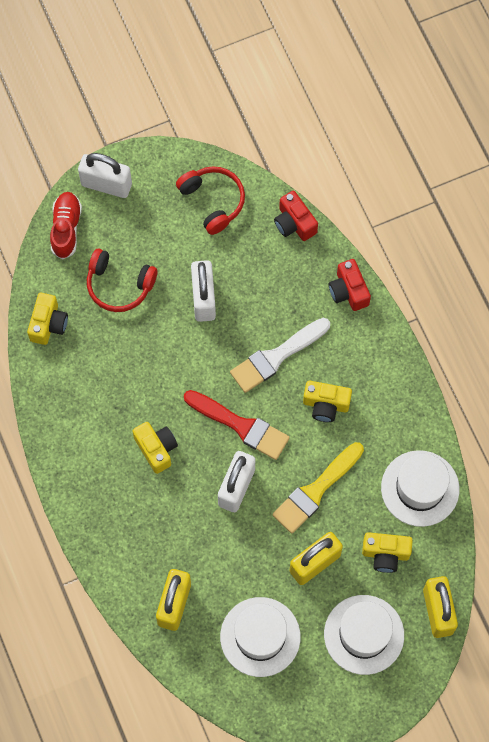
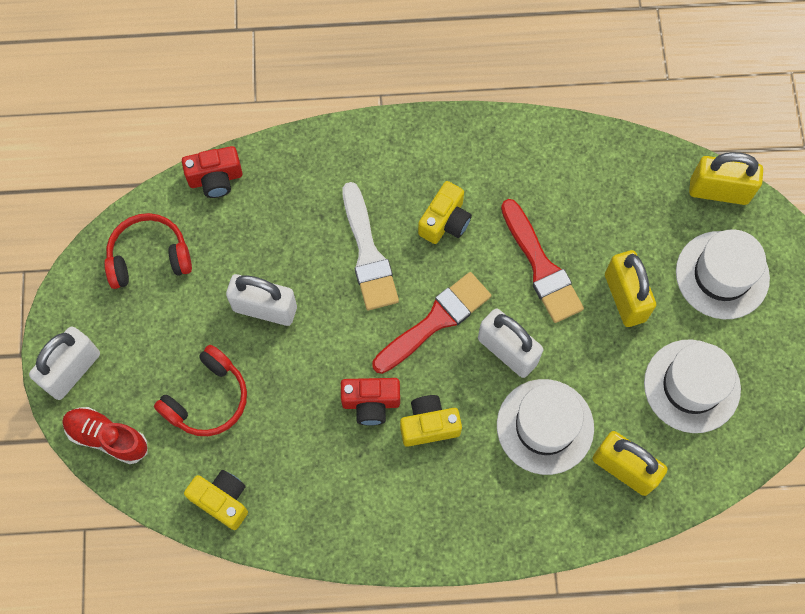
camera: 70 degrees left, 0 degrees up
(316, 490) = (541, 267): yellow brush -> red brush
(348, 291) = (321, 151): red camera -> red camera (371, 403)
(385, 554) = (638, 220): yellow camera -> none
(420, 488) = (576, 160): white hat -> white hat (545, 426)

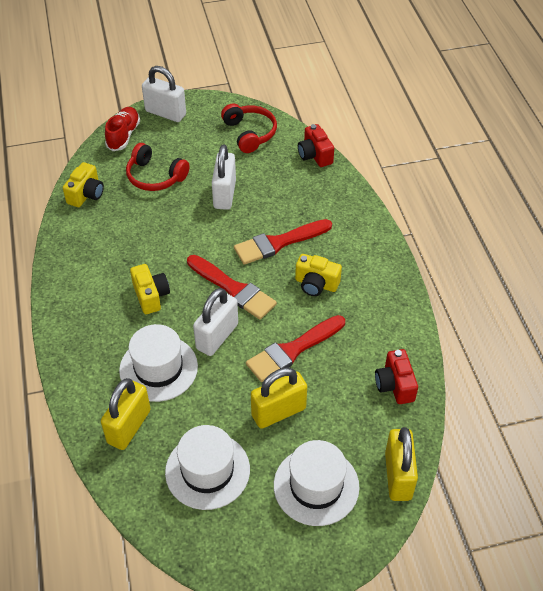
camera: 80 degrees right, 20 degrees down
(368, 254) = (278, 243): white brush -> red brush
(371, 403) = (163, 260): red camera -> red camera (395, 385)

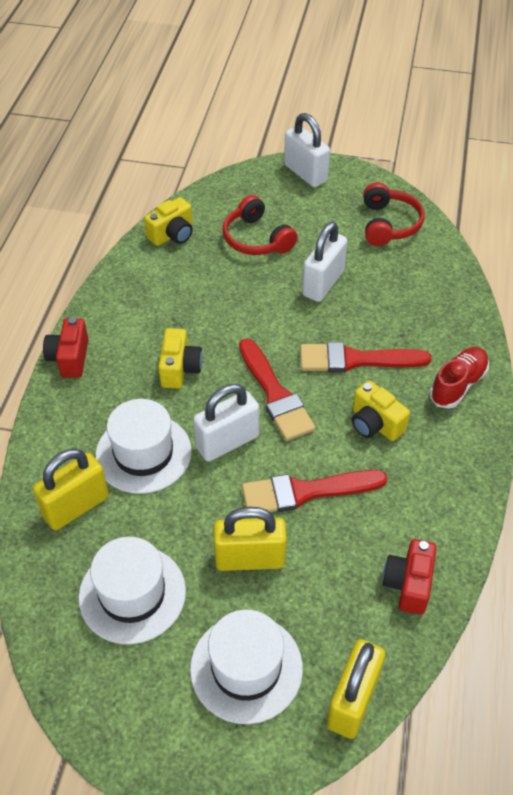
camera: 25 degrees right, 0 degrees up
(123, 135) = (246, 184): red shoe -> red shoe (458, 385)
(315, 155) = (453, 273): red camera -> red camera (69, 358)

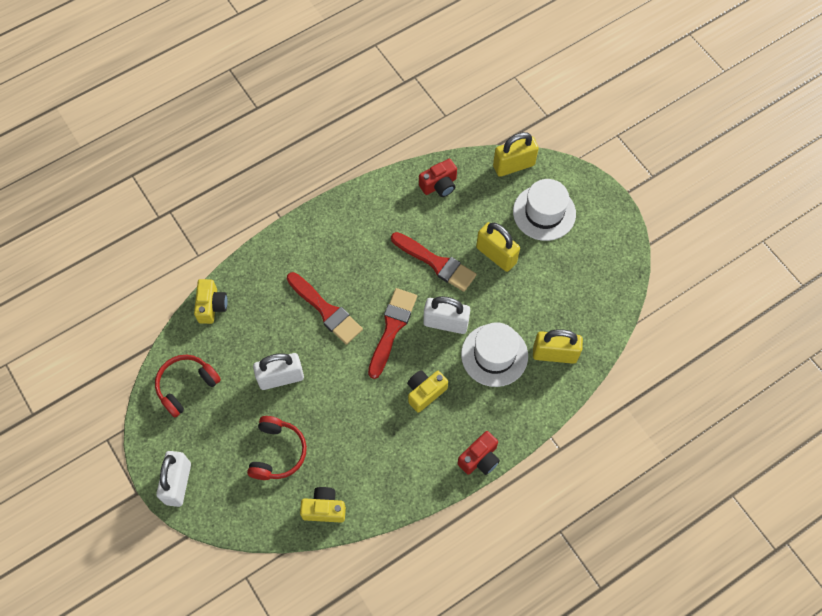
camera: 135 degrees left, 15 degrees up
(132, 594) = (565, 285): white hat -> none
(375, 424) = (362, 266): yellow camera -> yellow camera (211, 306)
(458, 385) = (295, 249): red shoe -> none

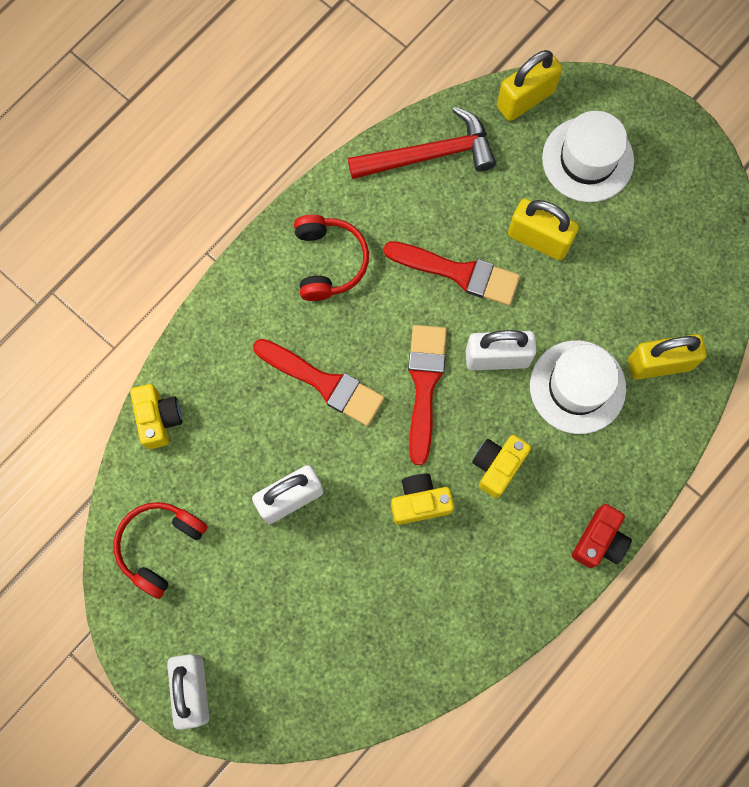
camera: 15 degrees left, 10 degrees up
(277, 452) = (319, 607): red headphones -> red headphones (329, 261)
(324, 509) = (408, 670): yellow camera -> yellow camera (420, 502)
(439, 185) = (429, 155): red camera -> red hammer

